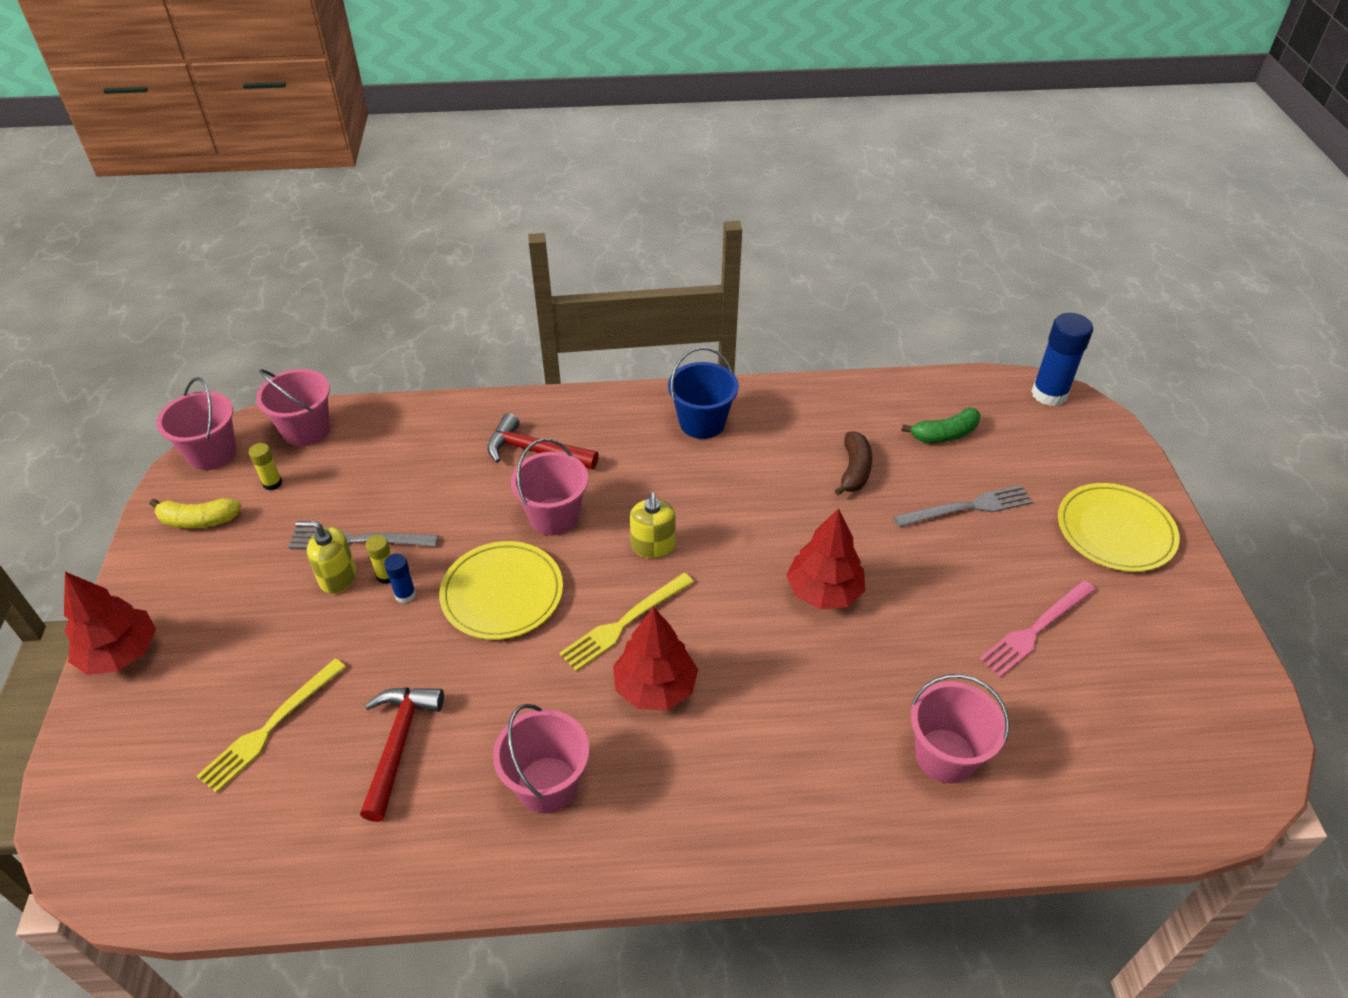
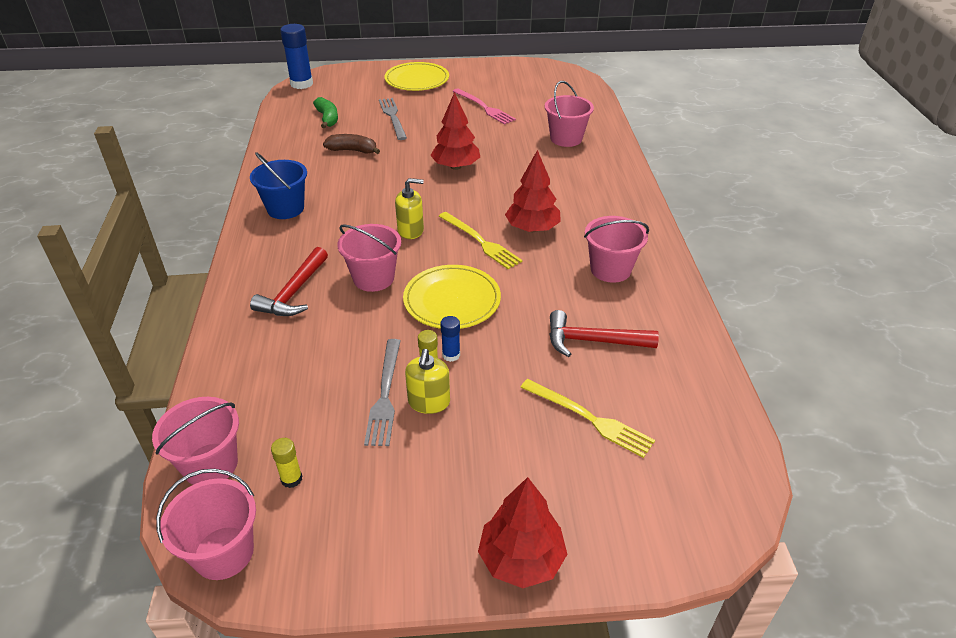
camera: 90 degrees left, 5 degrees down
(198, 520) = (337, 537): yellow banana -> none

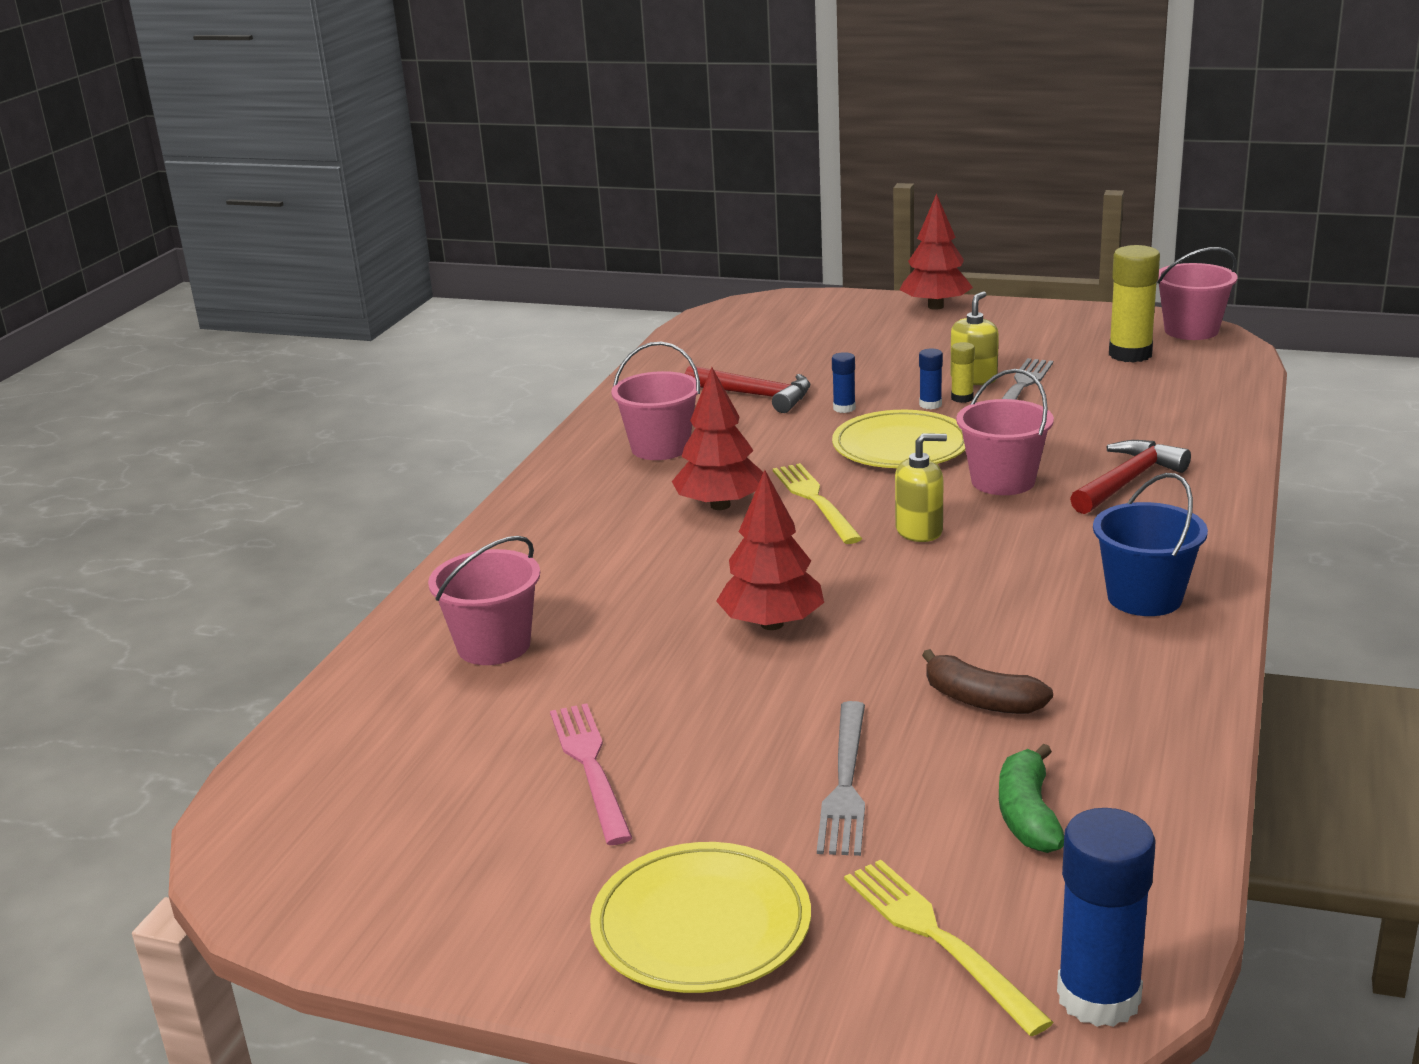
camera: 155 degrees left, 15 degrees down
(210, 465) = (1216, 369): pink bucket -> none
(291, 479) = (1130, 354): yellow glue stick -> yellow glue stick, size x2.00
(410, 230) = (919, 530): yellow soap dispenser -> yellow soap dispenser turned 150 degrees clockwise
(514, 337) = (844, 408): none -> blue glue stick
(589, 419) = (814, 353): yellow fork -> yellow fork (938, 939)

